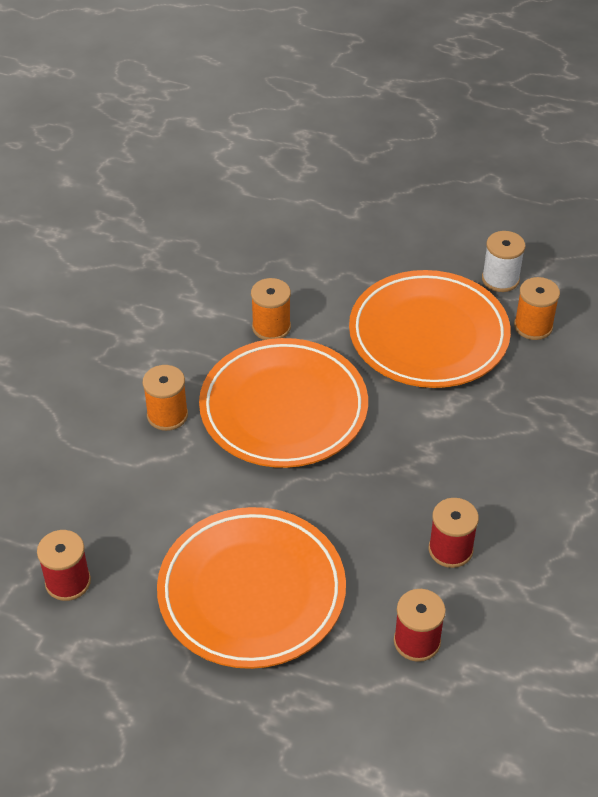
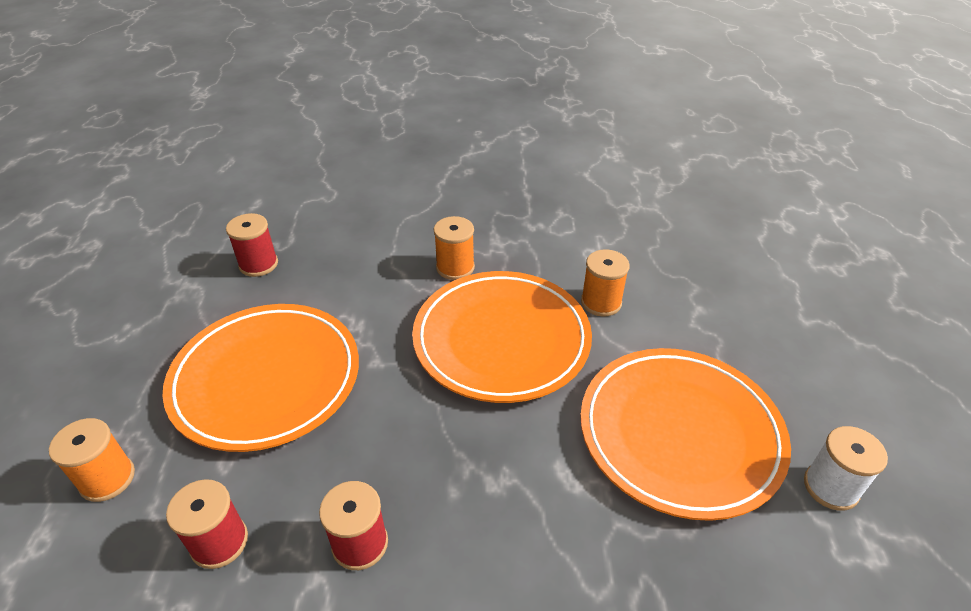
camera: 70 degrees right, 5 degrees down
(533, 326) = (778, 549): orange spool -> orange spool (107, 479)

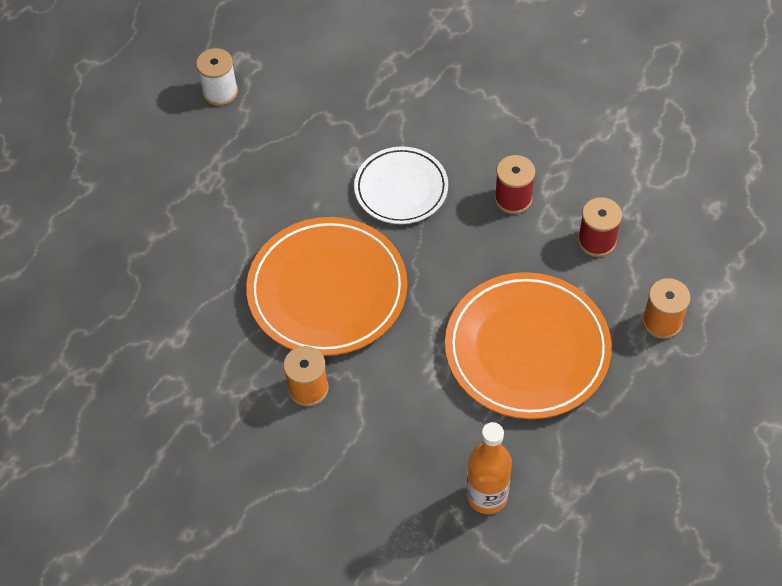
camera: 145 degrees left, 15 degrees up
(258, 264) = (487, 496): red spool -> orange bottle
(510, 480) = (401, 188): none -> white plate
(601, 302) = (220, 283): orange spool -> none
(679, 434) = (271, 161): orange plate -> none

